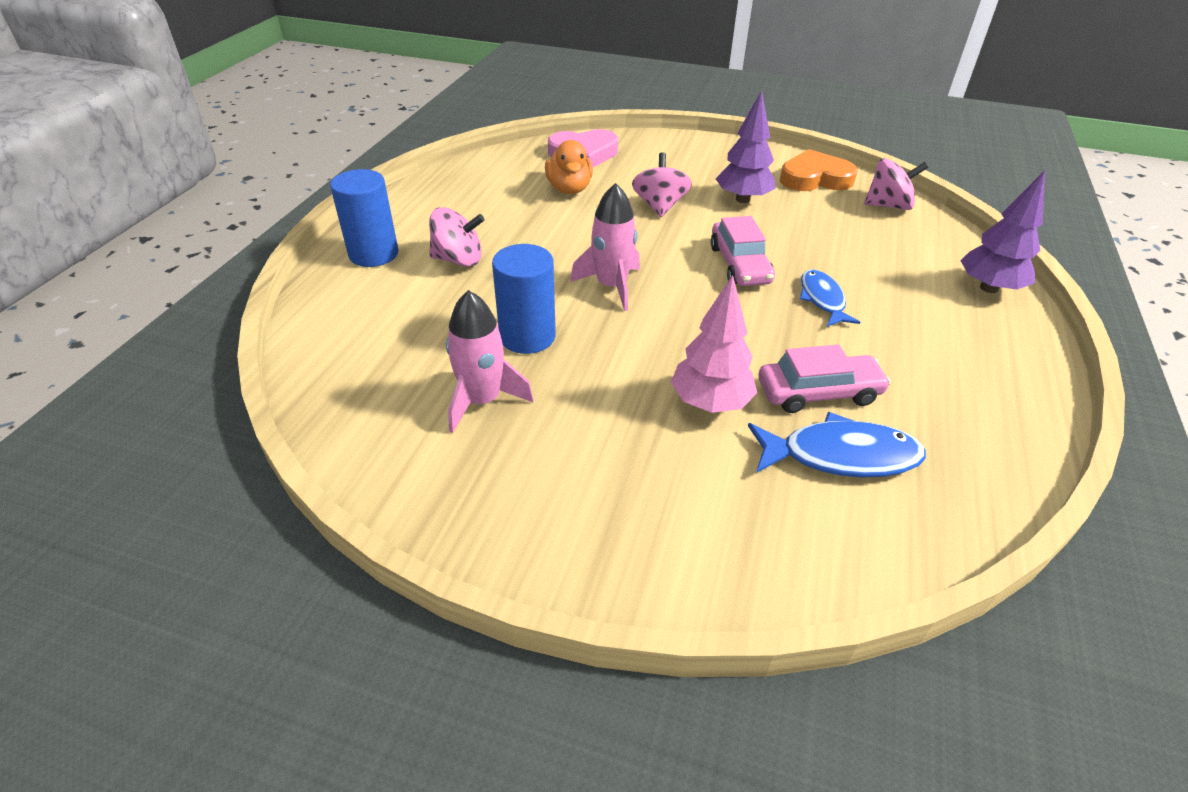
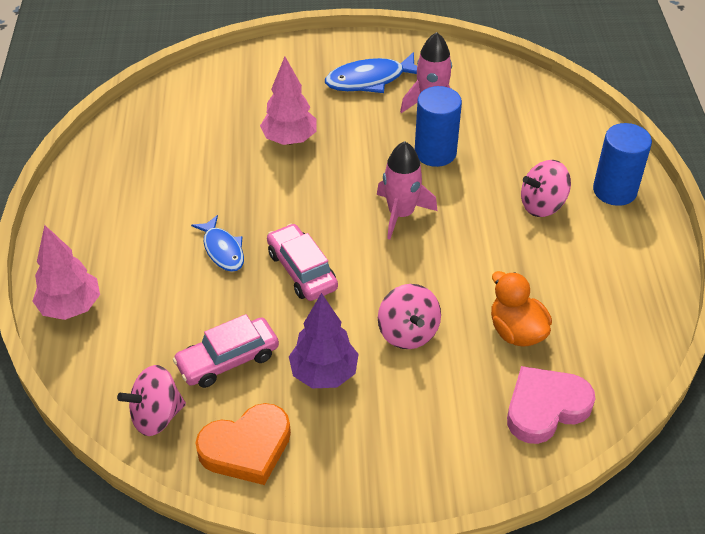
camera: 160 degrees right, 5 degrees up
(818, 392) = (219, 165): pink car -> pink car (228, 360)
(841, 455) = (202, 129): blue fish -> blue fish (370, 80)
(989, 288) = (71, 307): purple tree -> pink tree

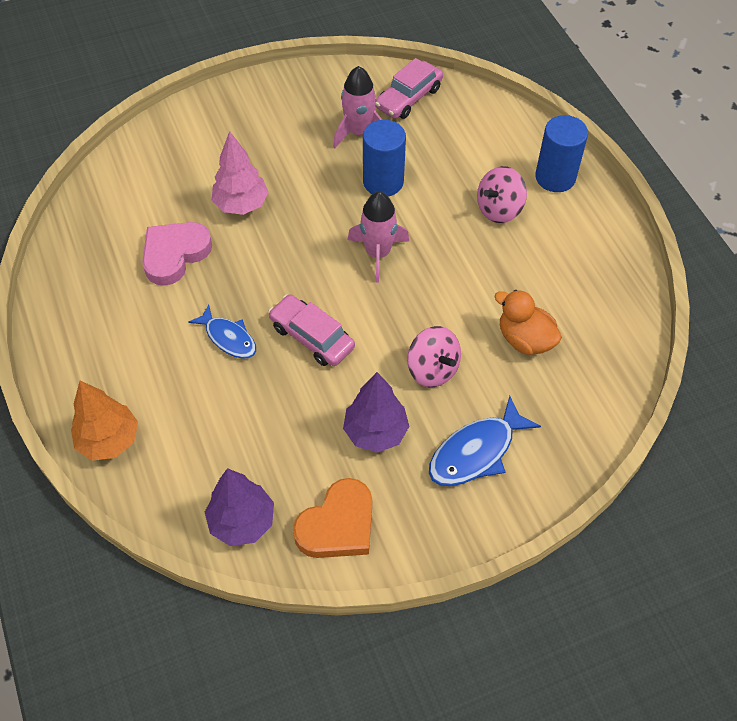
camera: 20 degrees left, 10 degrees up
(71, 307) = (109, 440): pink tree -> orange tree
(156, 416) = (242, 521): pink spinning top -> purple tree
(228, 360) = (283, 446): pink car -> pink car (408, 98)
(370, 80) = (291, 121): blue fish -> blue fish (476, 452)
(545, 407) = (576, 403): pink heart -> pink heart (175, 254)

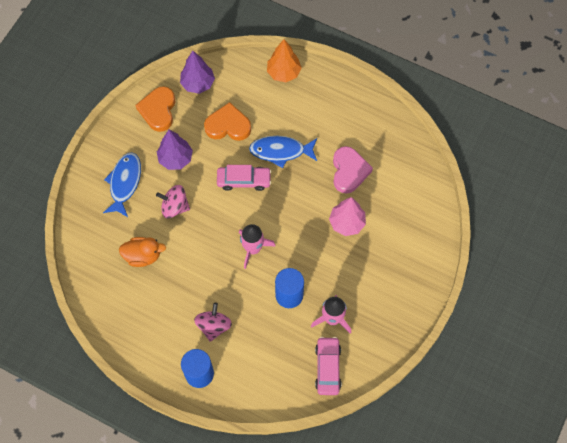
camera: 140 degrees right, 10 degrees up
(228, 338) = (280, 151): blue fish -> blue fish, size x1.50
(261, 424) = (228, 125): none -> orange heart

